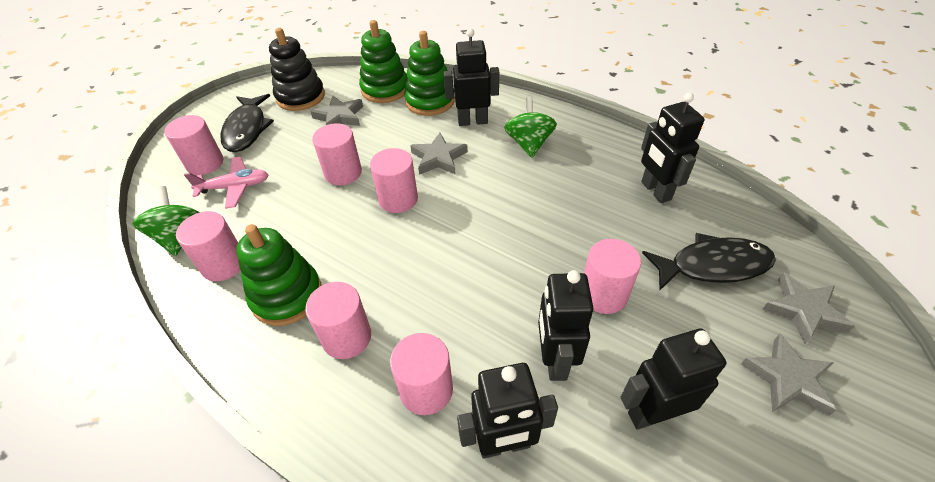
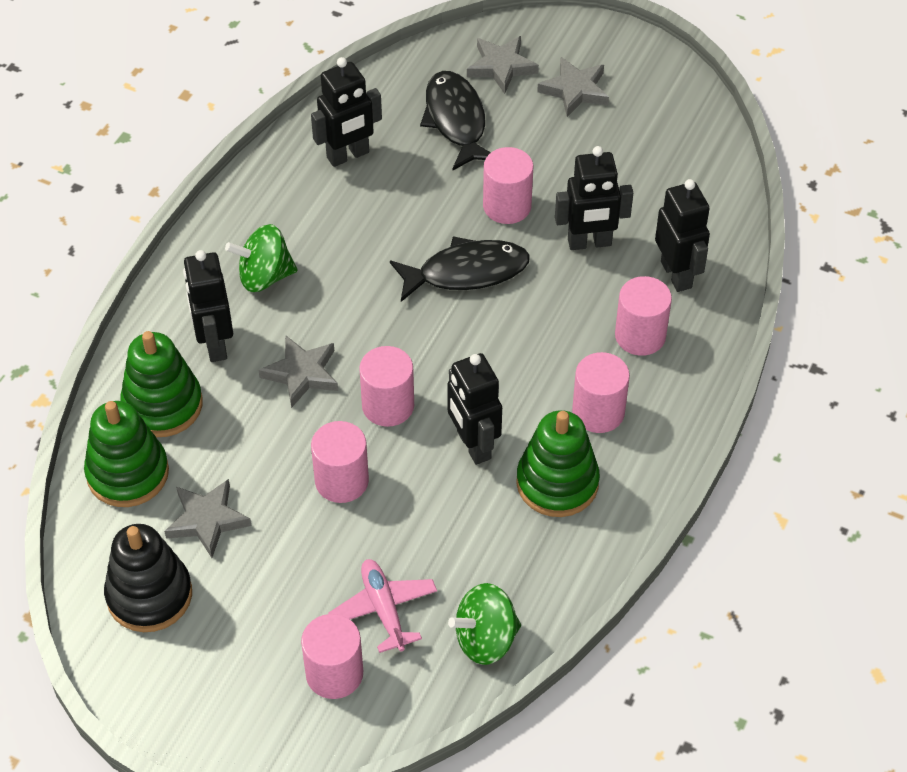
camera: 100 degrees left, 5 degrees up
(223, 264) = (522, 566): pink cylinder -> none
(247, 129) = (245, 646): black fish -> black fish (466, 272)
(652, 413) = (626, 178): black robot -> black robot (473, 445)

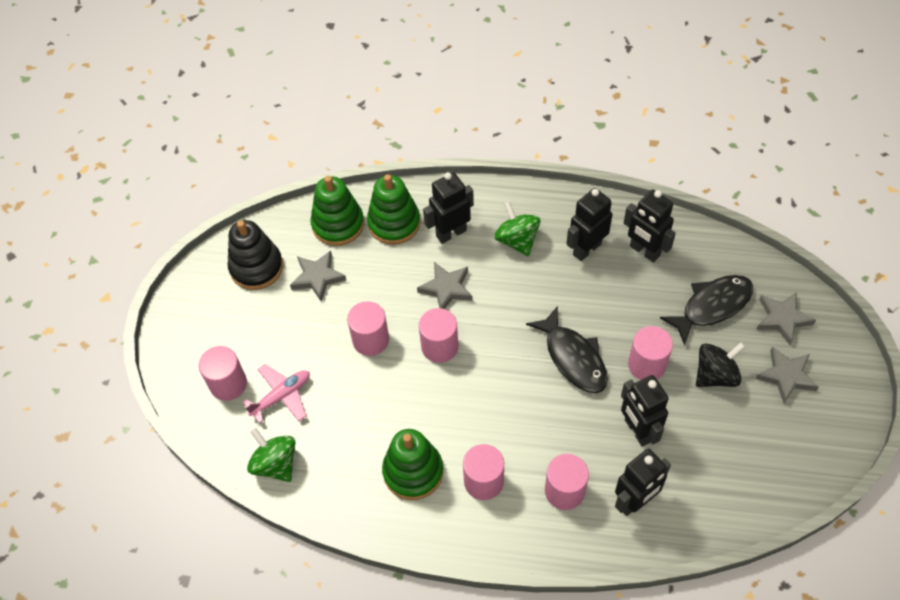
camera: 75 degrees right, 5 degrees up
(473, 445) = (426, 408): black robot -> black robot (586, 249)
(547, 149) = (715, 375): none -> black spinning top

